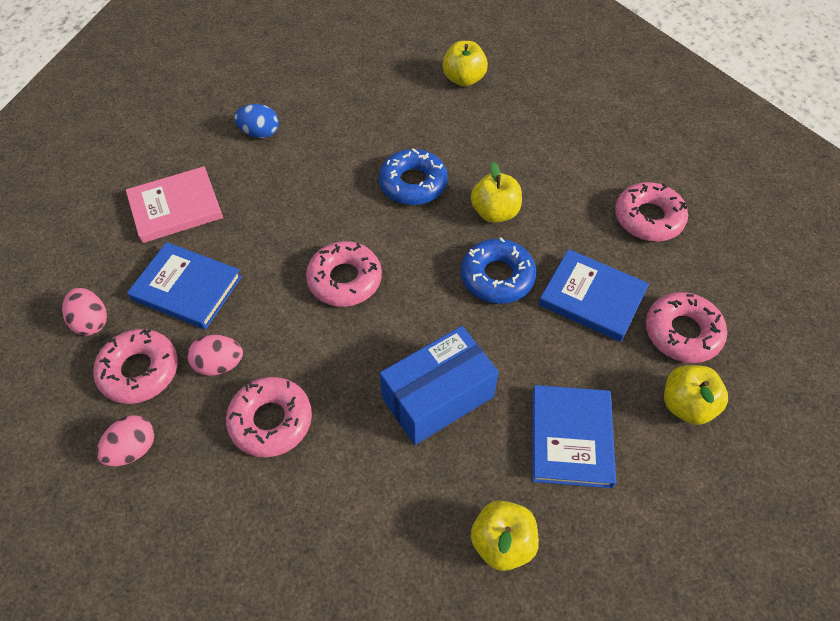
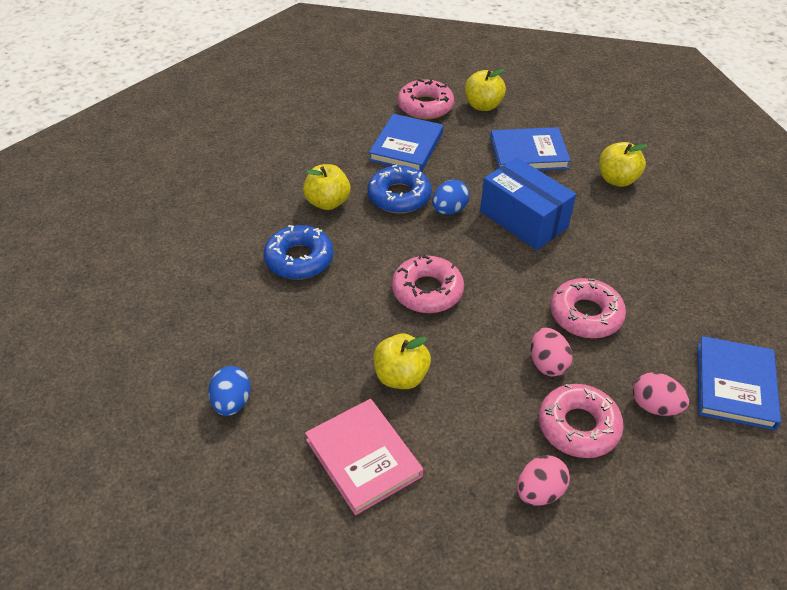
camera: 100 degrees left, 10 degrees down
(187, 288) = (471, 414): blue book -> blue book (734, 385)
(464, 79) = (142, 237): yellow apple -> yellow apple (401, 376)
(466, 322) = (449, 210): none -> blue egg
(648, 218) = (320, 120): pink donut -> none

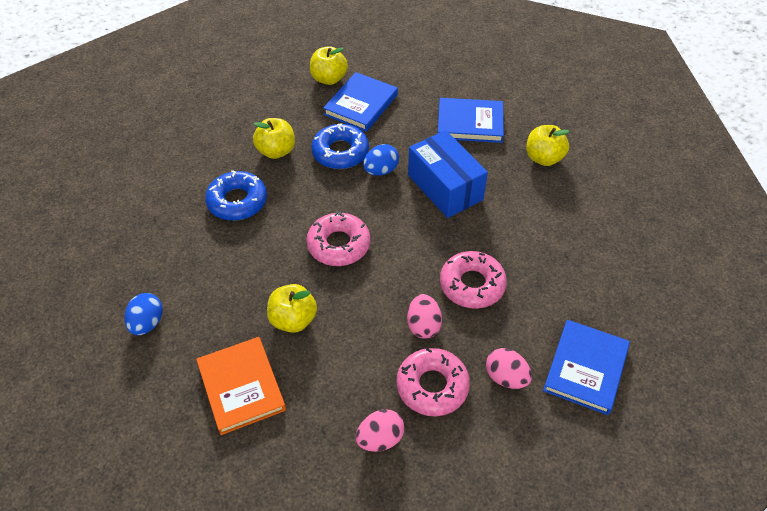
camera: 10 degrees right, 5 degrees up
(363, 458) = (241, 387): pink book -> orange book
(425, 106) = (389, 66): pink donut -> none
(483, 106) = (442, 71): yellow apple -> yellow apple (329, 79)

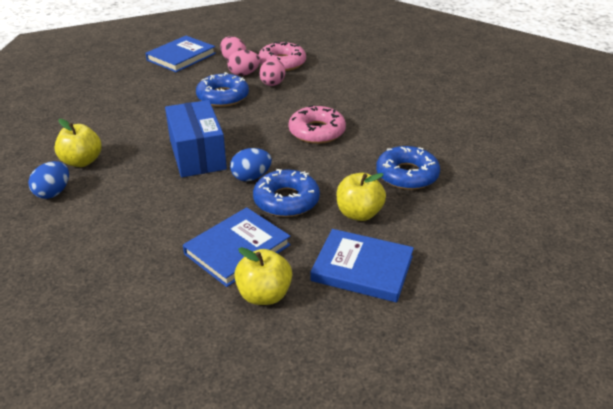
camera: 165 degrees left, 15 degrees down
(147, 323) = (481, 112): blue egg -> blue egg (53, 193)
(241, 387) = (408, 77): orange book -> none
(293, 320) = (366, 99): yellow apple -> none
(380, 439) = (324, 51): pink egg -> pink egg (244, 74)
(470, 123) = (124, 205): blue book -> blue book (362, 268)
(472, 285) = (223, 97): pink donut -> blue donut

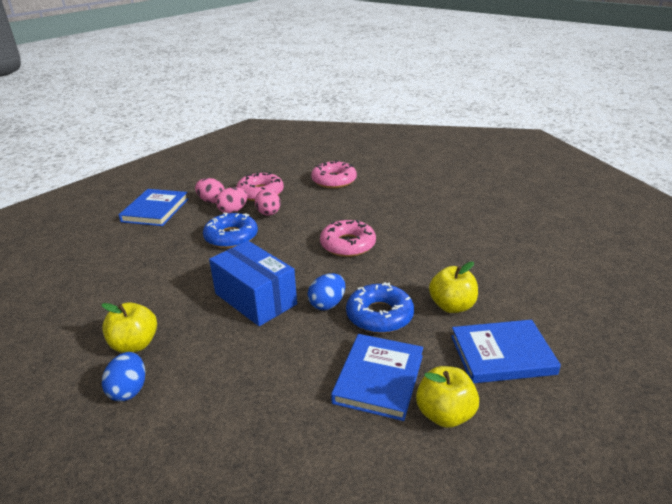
camera: 25 degrees left, 5 degrees down
(361, 67) = (334, 180): none -> pink donut
(407, 175) = (457, 260): blue donut -> none

